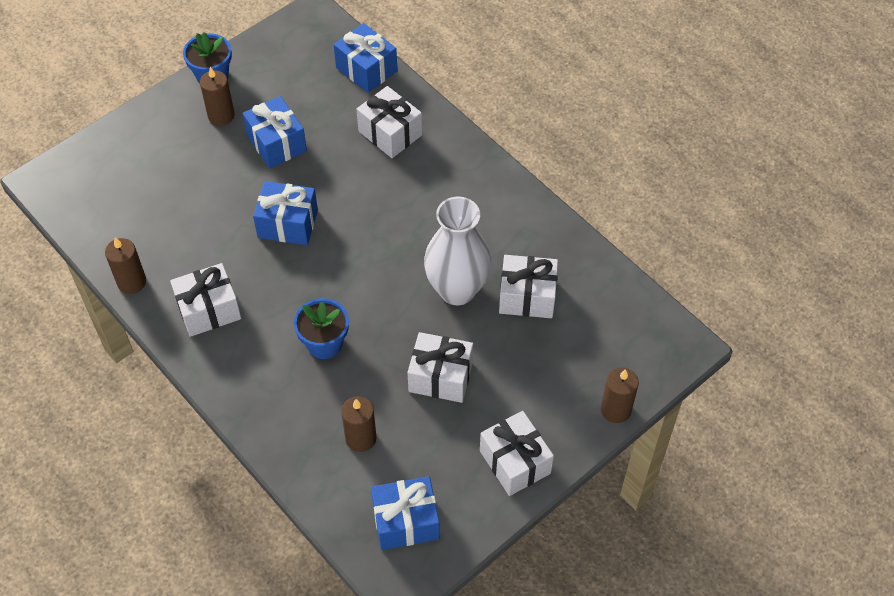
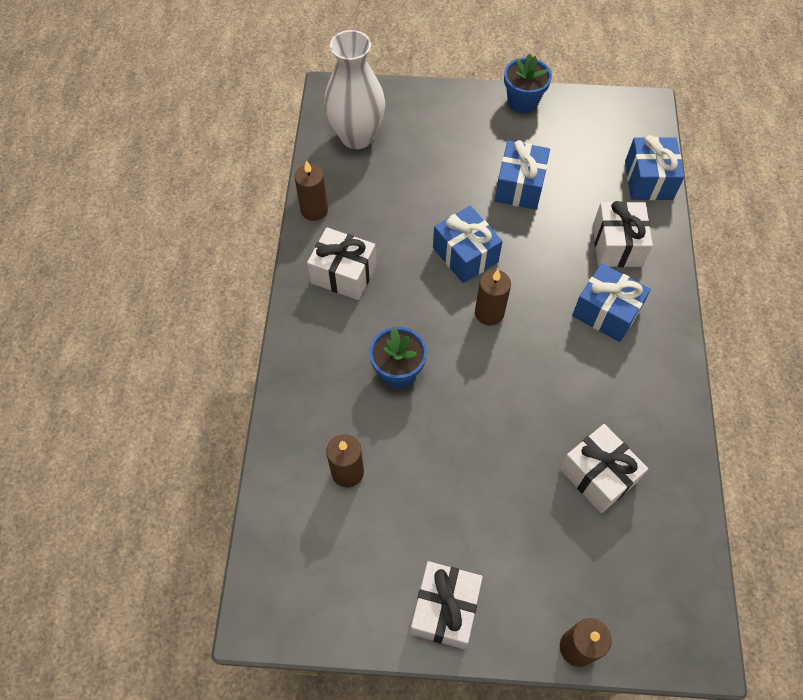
camera: 45 degrees right, 5 degrees up
(221, 115) = (499, 135): brown candle -> brown candle (489, 313)
(406, 521) = (311, 573): blue gift -> blue gift (606, 312)
(440, 377) = (458, 479): white gift -> none
(457, 290) = (544, 418): white vase -> white vase (357, 136)

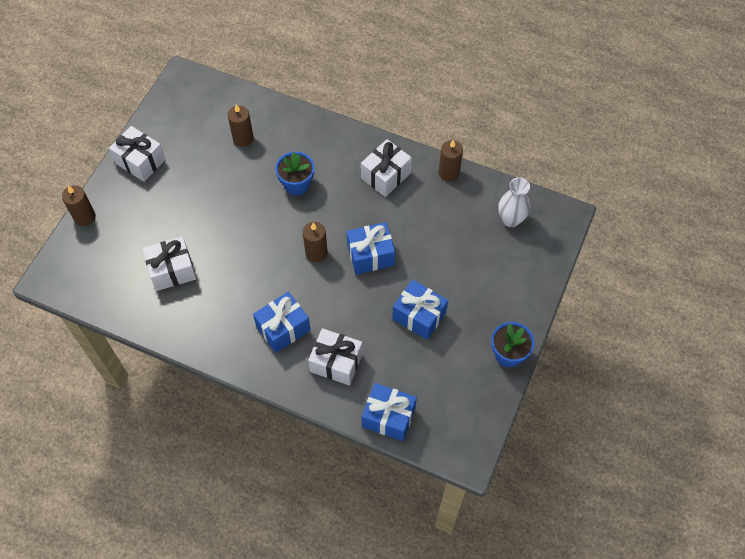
camera: 110 degrees right, 0 degrees up
(357, 136) = (511, 219): white vase -> white vase, size x0.64

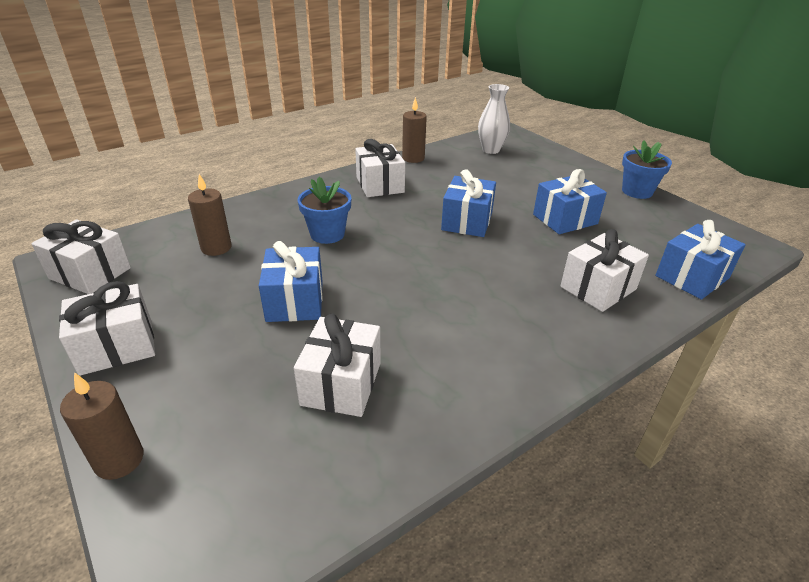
camera: 60 degrees left, 25 degrees down
(182, 101) = (90, 273): none -> white gift
(283, 328) = (522, 311): blue gift -> blue gift (295, 301)
(316, 253) = (432, 252): brown candle -> none

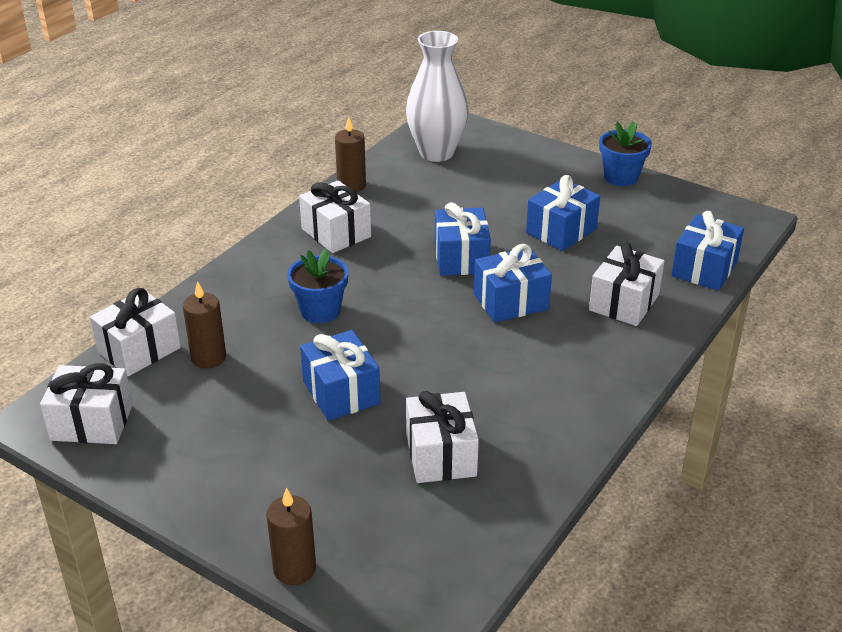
camera: 20 degrees left, 0 degrees up
(117, 346) = (199, 484): white gift -> white gift (139, 350)
(490, 263) = (511, 301): none -> blue gift
(491, 150) = (436, 153): white vase -> white vase, size x1.56

